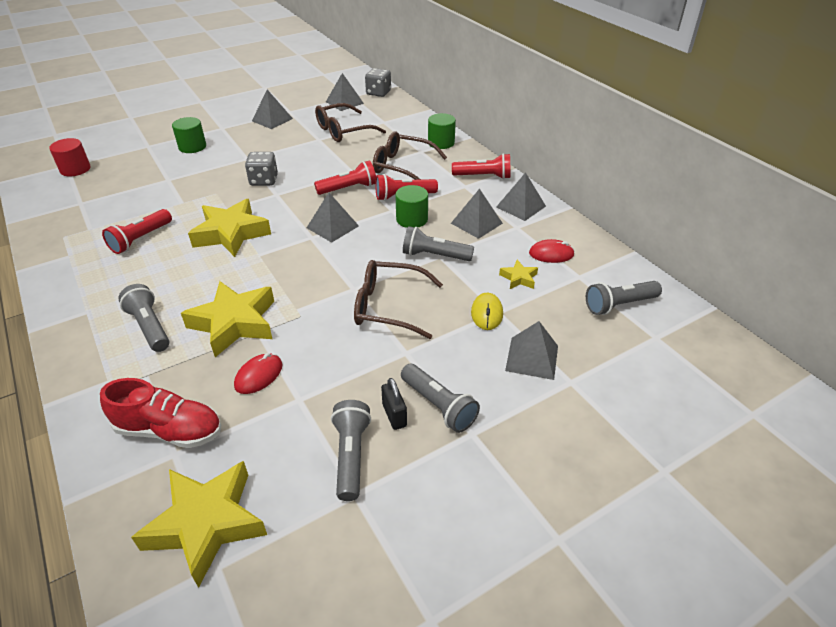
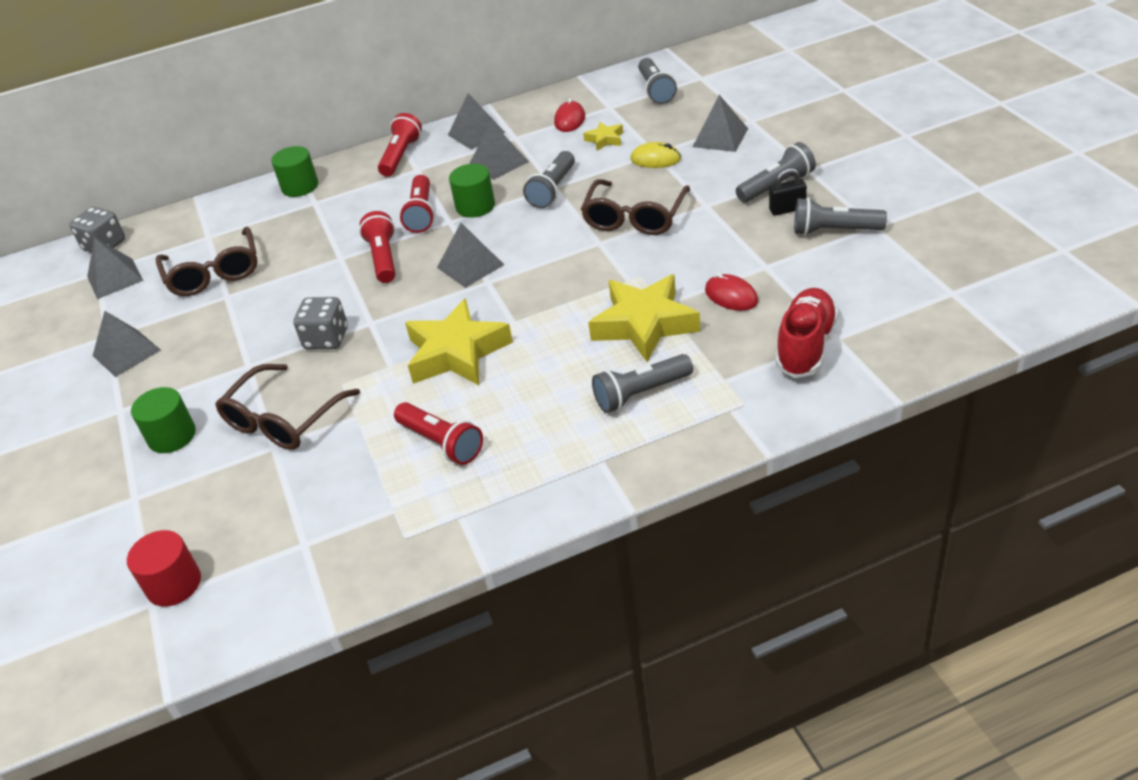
camera: 75 degrees left, 0 degrees up
(206, 524) = (912, 304): yellow star -> none
(402, 166) = (347, 216): brown glasses -> brown glasses (283, 419)

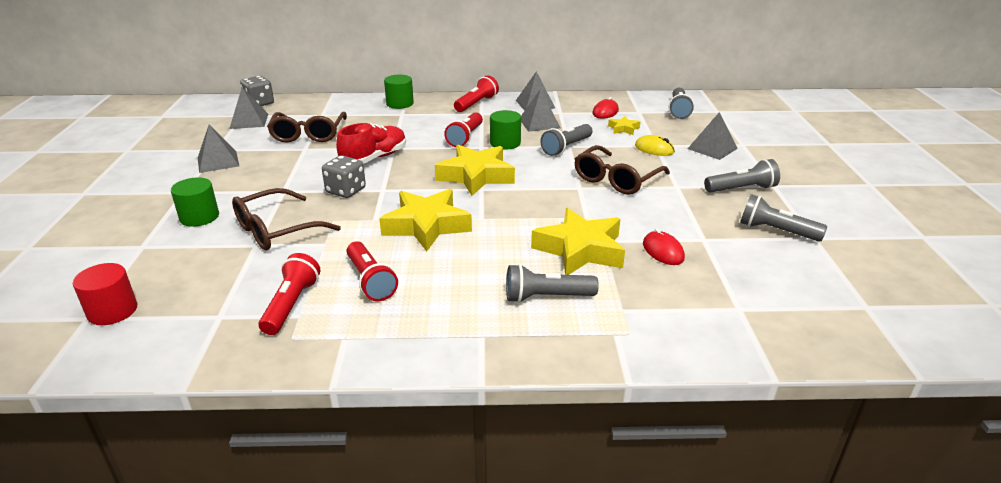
camera: 15 degrees right, 10 degrees down
(383, 258) = (421, 155): red flashlight -> red flashlight (291, 305)
(470, 266) = (476, 176): grey pyramid -> yellow star
(787, 209) = (742, 206): black padlock -> none
(805, 346) = (708, 306): red shoe -> red shoe (374, 158)

